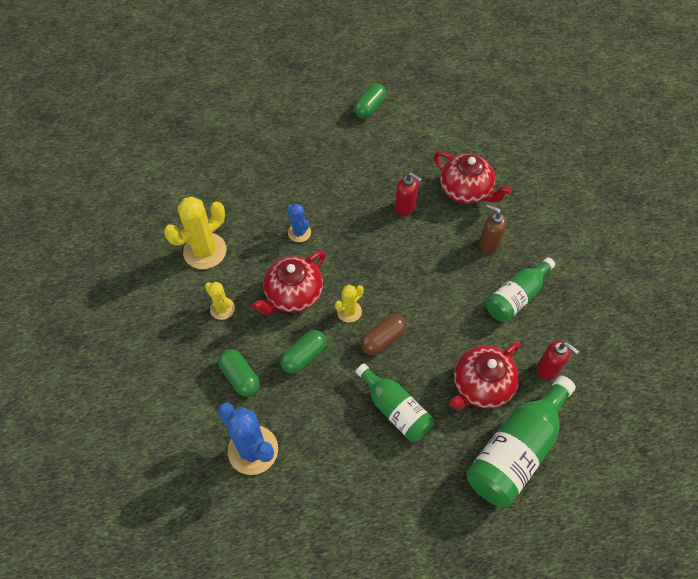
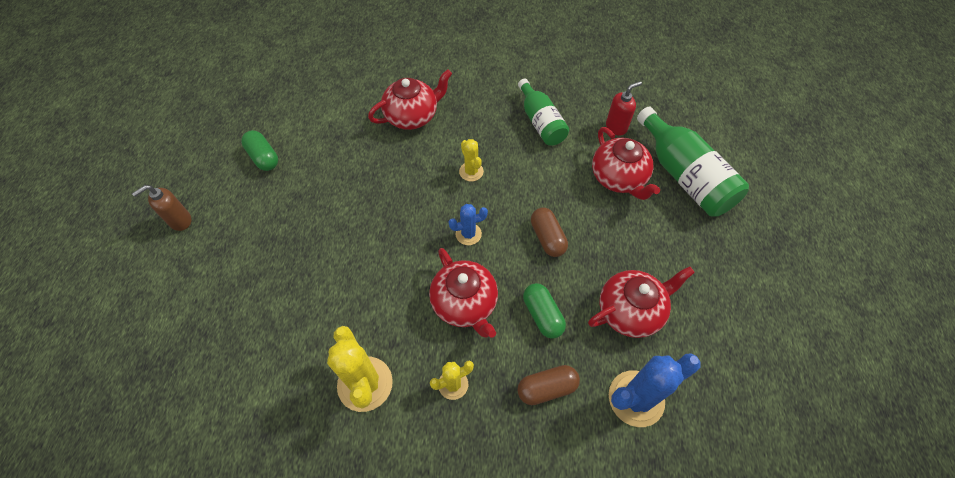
camera: 70 degrees left, 0 degrees up
(240, 377) = (546, 388): green capsule -> brown capsule
(299, 232) = (389, 274): blue cactus -> blue cactus (468, 234)
(335, 428) = (630, 311): none -> red teapot
(349, 311) = (505, 257): yellow cactus -> yellow cactus (471, 171)
(395, 409) = (624, 252): green bottle -> none
(405, 207) = (406, 169): red soap dispenser -> none
(489, 243) = (478, 121): brown soap dispenser -> brown soap dispenser (180, 221)

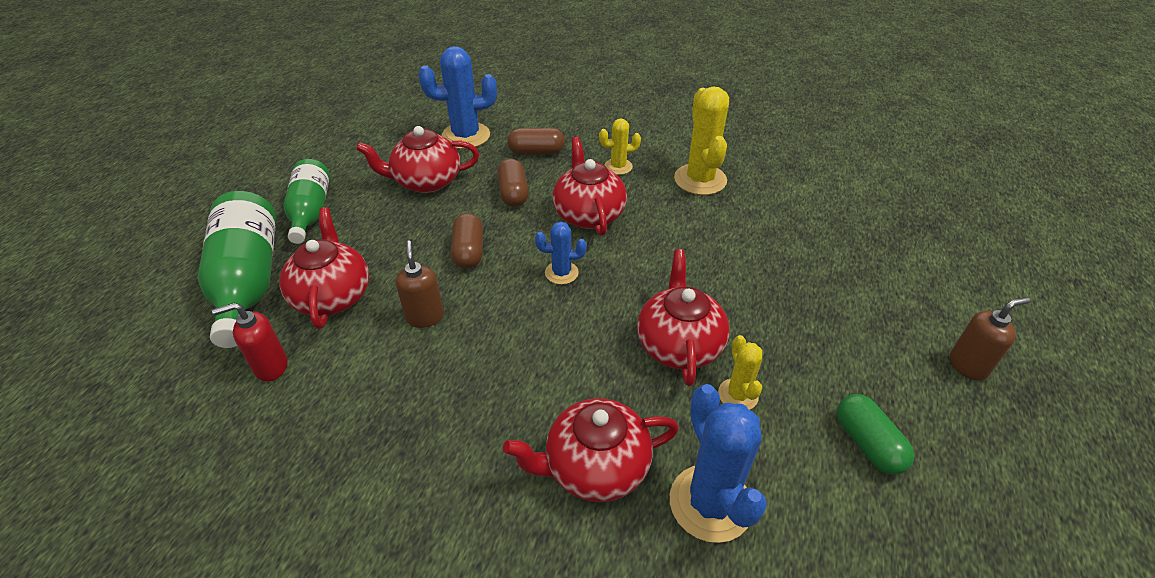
camera: 165 degrees left, 15 degrees down
(352, 113) = (710, 503): none -> blue cactus
(373, 194) = (679, 345): none -> red teapot
(471, 171) = (528, 346): yellow cactus -> yellow cactus (738, 395)
(541, 122) = (379, 402): green bottle -> green bottle (310, 212)
(542, 315) = (513, 193): green capsule -> brown capsule
(547, 177) = (425, 317): none -> brown soap dispenser

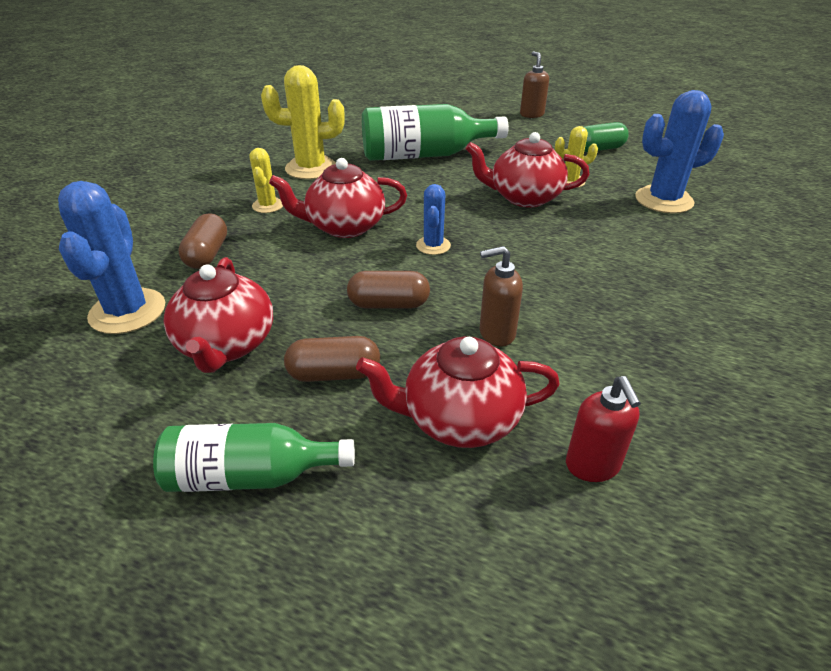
camera: 85 degrees left, 5 degrees down
(248, 281) = (420, 533): green bottle -> green bottle (424, 155)
(513, 193) = (287, 272): brown capsule -> brown capsule (334, 374)
(595, 467) = (653, 240): red teapot -> none

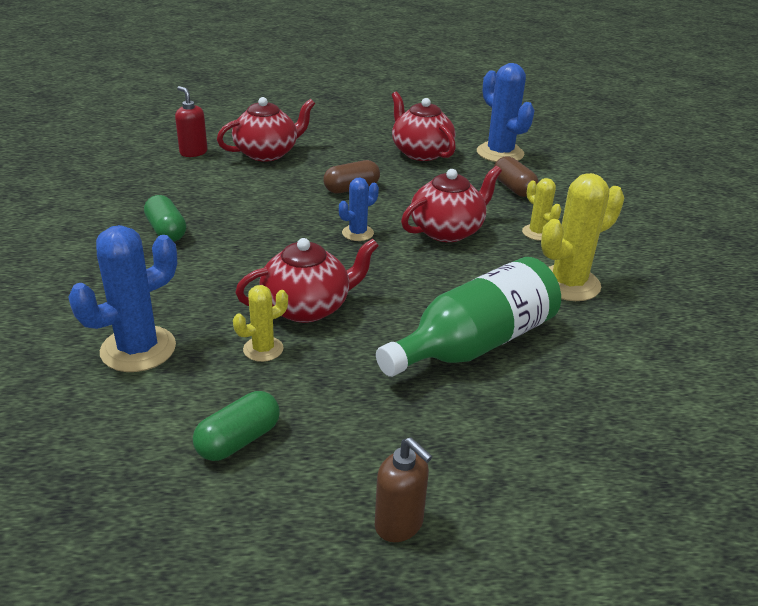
camera: 150 degrees right, 5 degrees down
(250, 475) = (346, 123): green bottle -> none
(334, 374) = (348, 154): brown capsule -> none
(433, 245) = (357, 233): blue cactus -> blue cactus turned 75 degrees clockwise
(496, 333) = (268, 189): brown soap dispenser -> none
(643, 300) = (166, 231): none -> green capsule

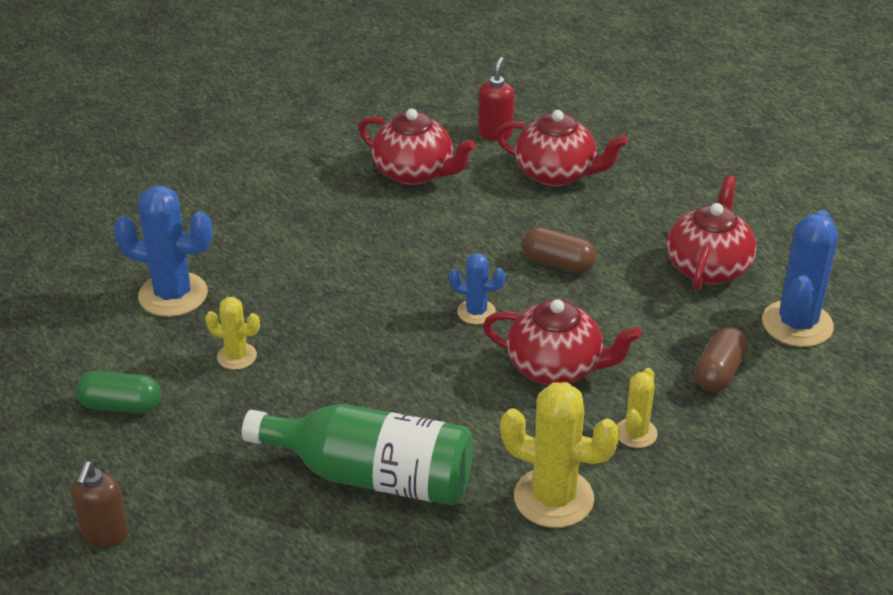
camera: 55 degrees right, 5 degrees up
(166, 231) = (343, 206): green capsule -> none
(307, 307) = (319, 348): red teapot -> red teapot (415, 172)

